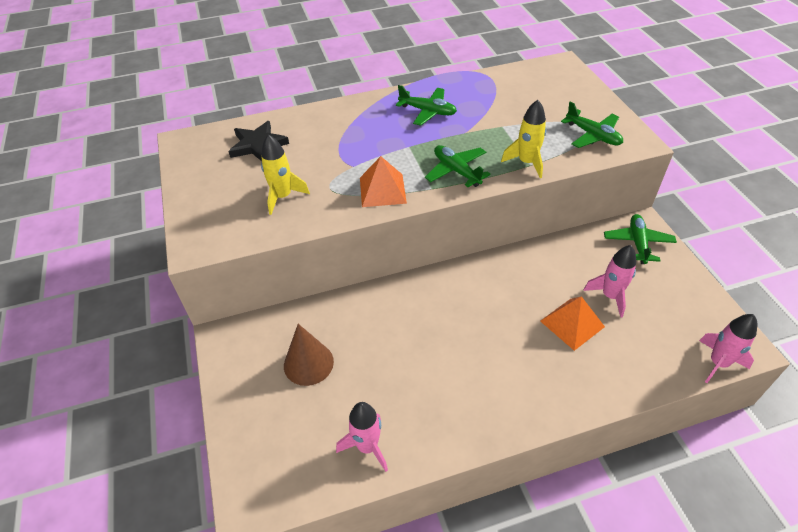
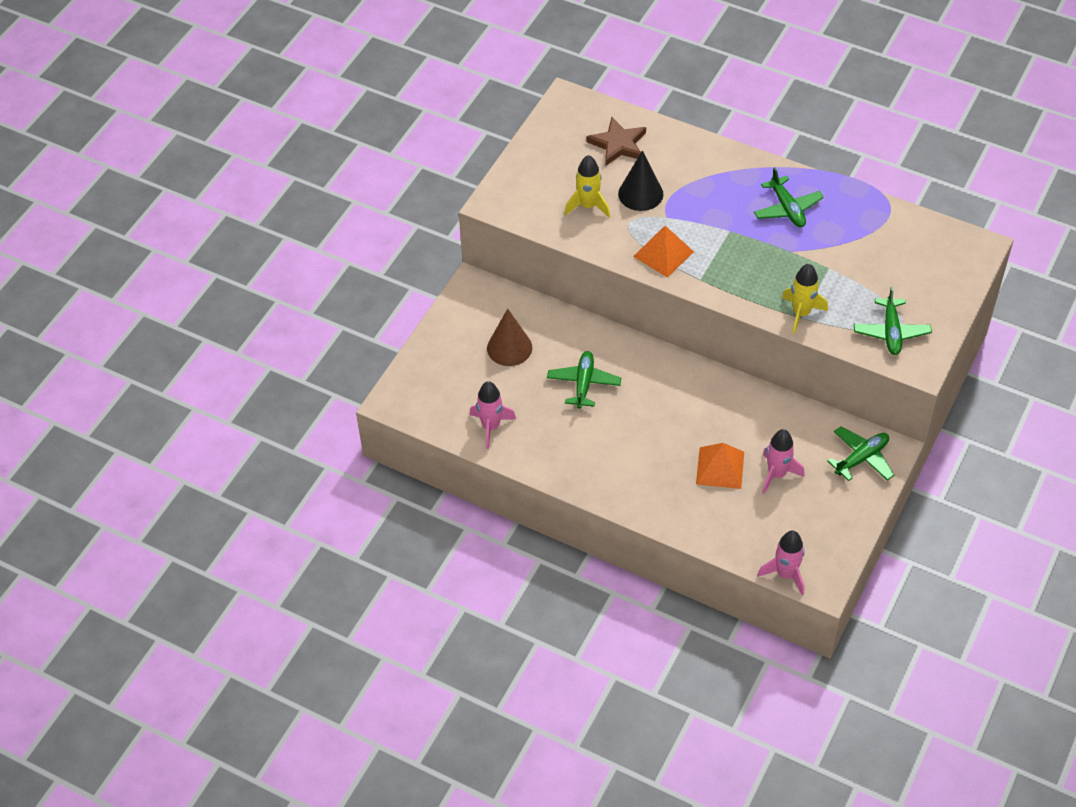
camera: 45 degrees right, 5 degrees up
(258, 145) = (618, 144): black star -> brown star
(314, 164) = (640, 194): none -> black cone
(456, 171) = (737, 279): green plane -> green plane (583, 383)

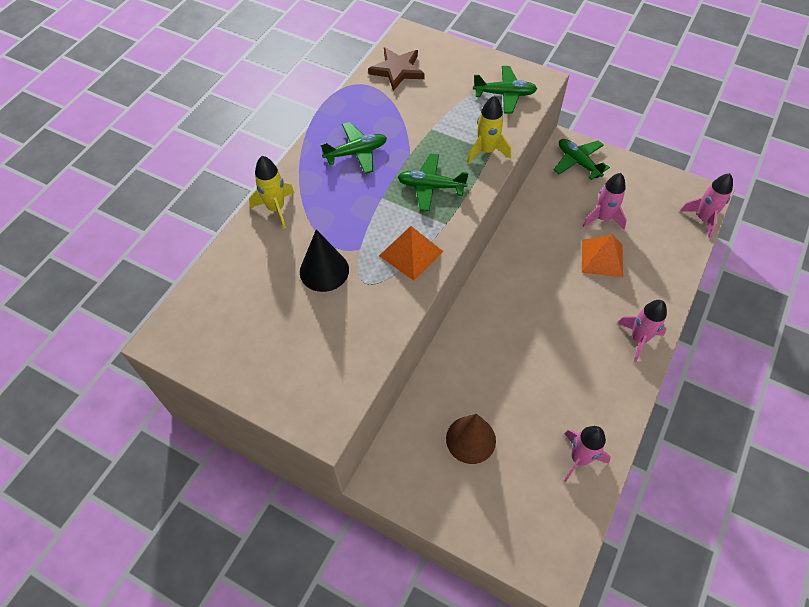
camera: 90 degrees left, 5 degrees up
(583, 383) = (515, 367): green plane -> green plane (431, 186)
(588, 206) = (337, 321): yellow rocket -> yellow rocket (276, 208)
(618, 144) = (246, 289): brown star -> brown star (397, 70)
(618, 488) = (638, 339): none -> pink rocket

